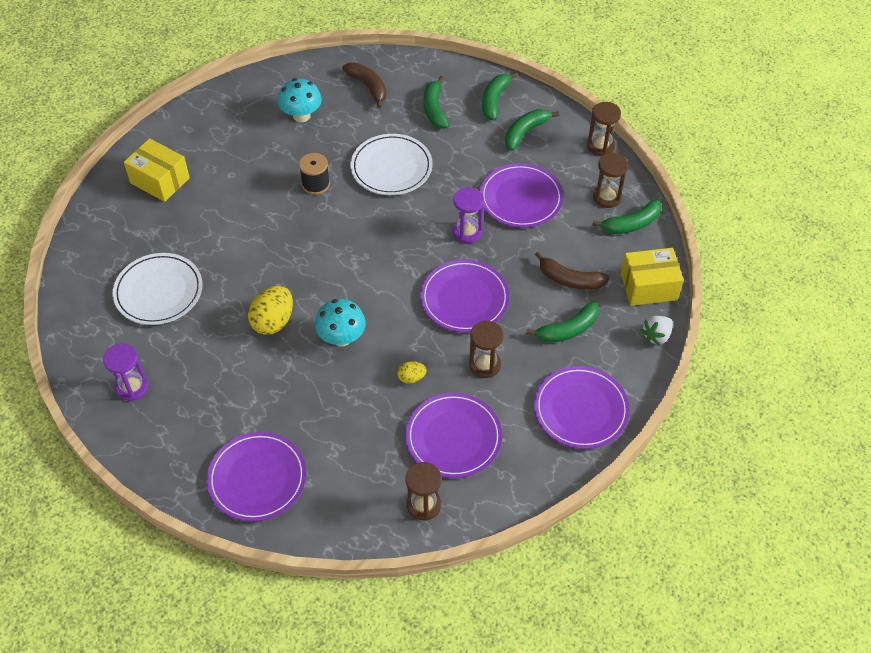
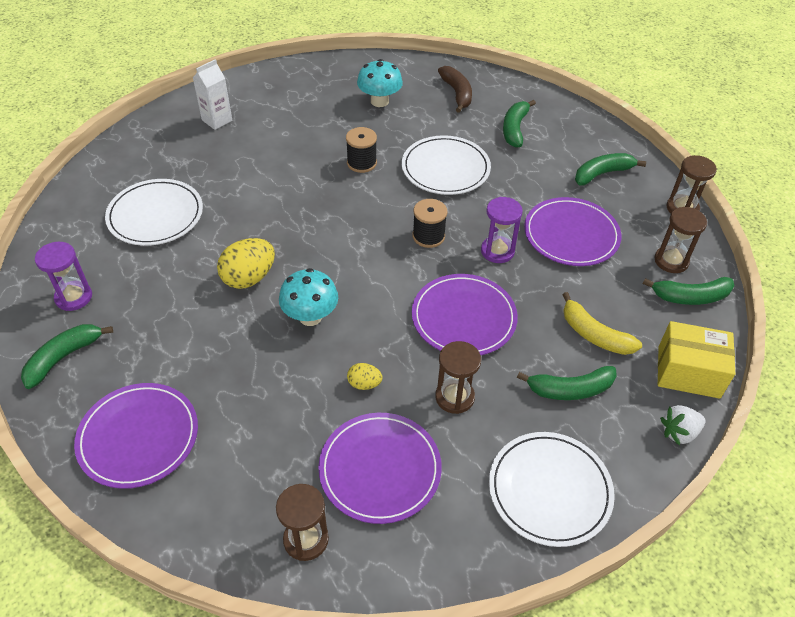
camera: 20 degrees right, 5 degrees down
(160, 180) = (217, 120): yellow box -> white carton
(405, 236) = (428, 236): none -> black spool
(494, 100) = (581, 137): green banana -> green banana (63, 358)
(570, 279) = (594, 335): brown banana -> yellow banana
(581, 409) = (549, 490): purple plate -> white plate

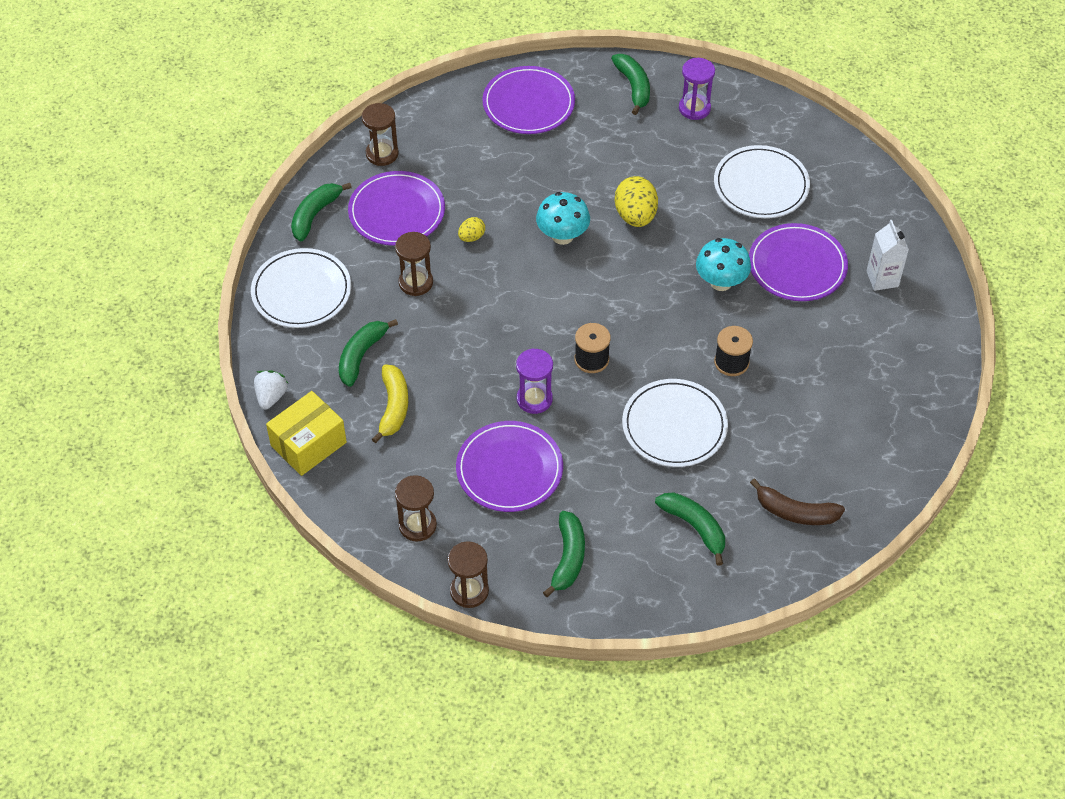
camera: 125 degrees right, 5 degrees up
(379, 101) = (827, 431): turquoise mushroom -> turquoise mushroom (721, 282)
(463, 318) = (482, 331): purple plate -> purple plate (797, 265)
(594, 335) = (393, 407): yellow banana -> yellow banana turned 105 degrees clockwise
(690, 297) = (370, 507): green banana -> green banana (315, 215)

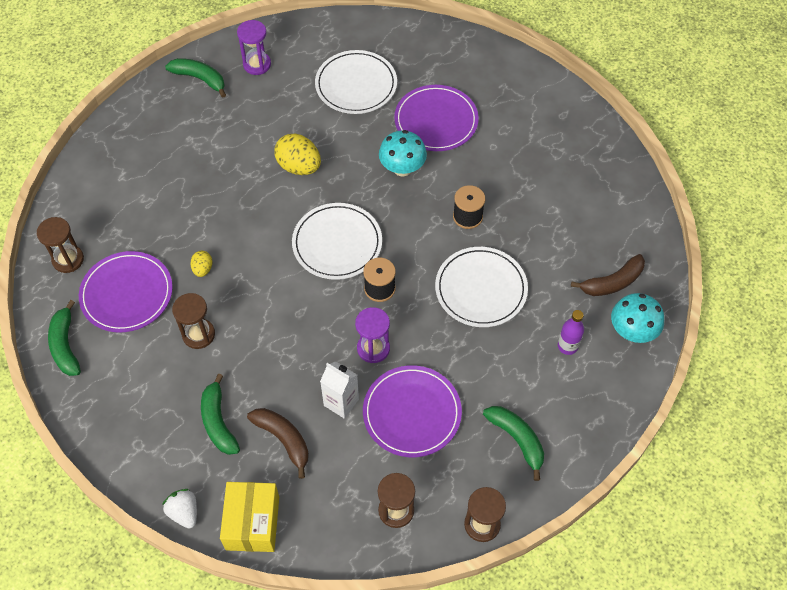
camera: 45 degrees left, 5 degrees up
(301, 291) = (119, 412): white plate -> white plate (337, 243)
(393, 407) = (283, 439): yellow banana -> brown banana
(528, 103) = (138, 143): purple plate -> none
(562, 236) = (265, 218): turquoise mushroom -> turquoise mushroom (632, 331)
(694, 527) = (567, 346): green banana -> purple bottle
(882, 279) = (494, 90): white carton -> white carton (341, 402)

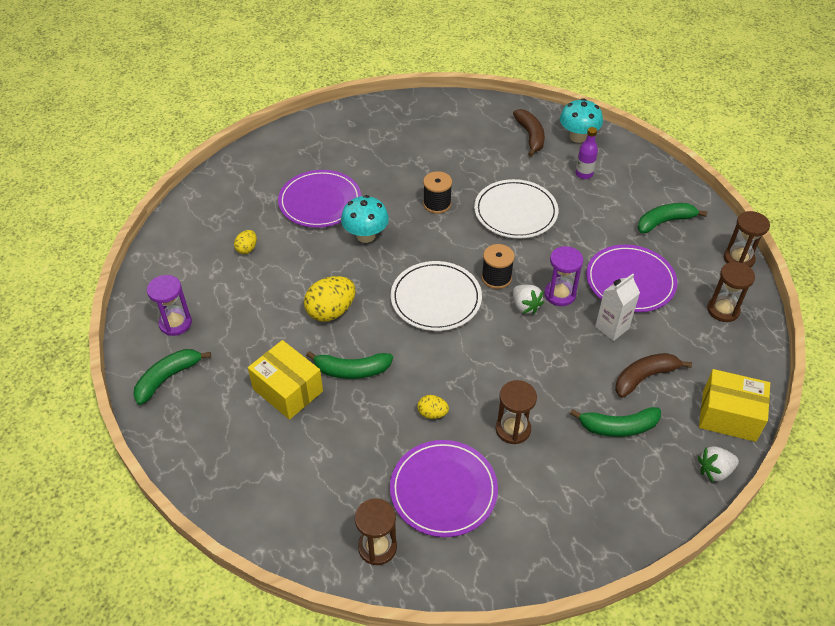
camera: 75 degrees left, 10 degrees down
(65, 345) = (497, 562): green banana -> green banana (352, 370)
(205, 160) = (288, 390): none -> yellow box
(349, 320) = (525, 306): none -> white strawberry
(356, 85) = (247, 249): white plate -> yellow egg

